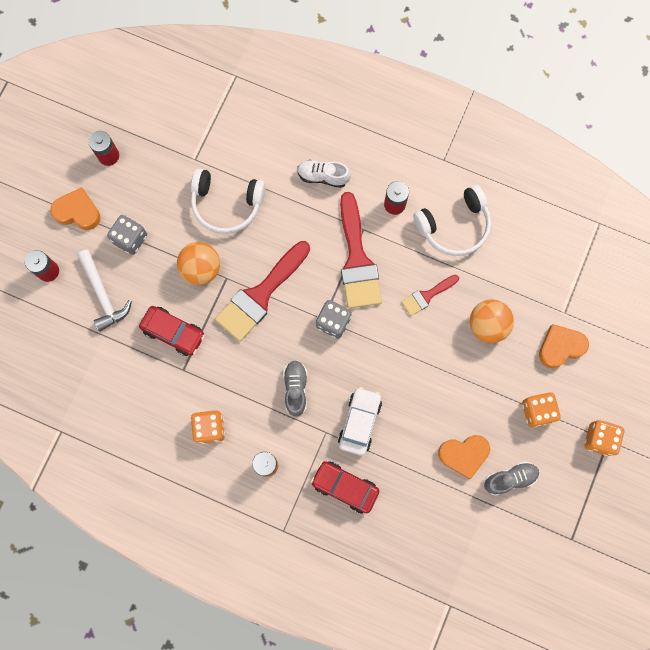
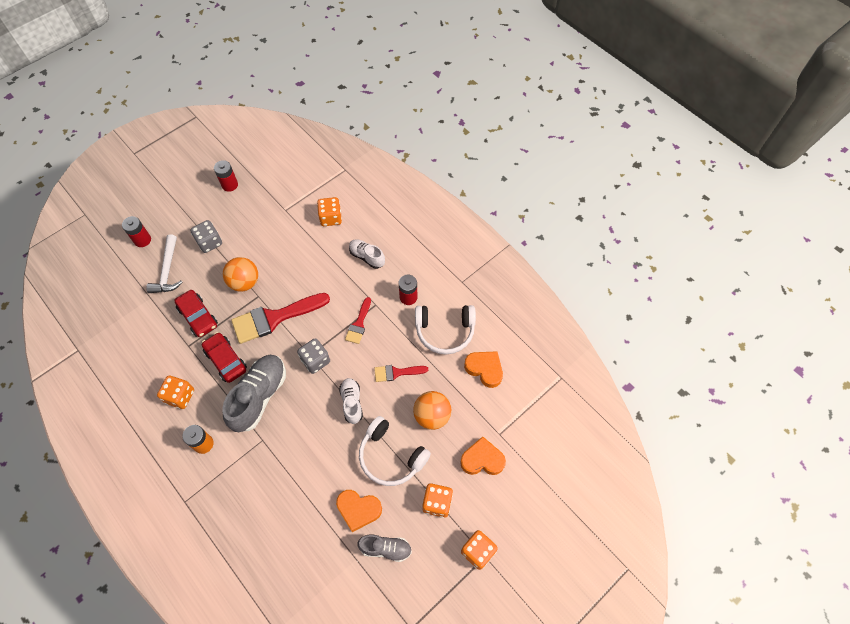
camera: 25 degrees right, 15 degrees down
(78, 212) = (187, 211): orange heart -> orange heart (484, 369)
(226, 204) = (288, 247): white headphones -> white headphones (391, 456)
(254, 146) = (331, 218): none -> orange dice
(295, 389) = (259, 396): grey shoe -> grey shoe, size x1.77
(345, 487) = (251, 490): red car -> red car (226, 360)
(357, 259) = (359, 324): red brush -> red brush, size x0.52
(359, 422) = (292, 444): white car -> none
(397, 350) = (352, 403): none -> white shoe

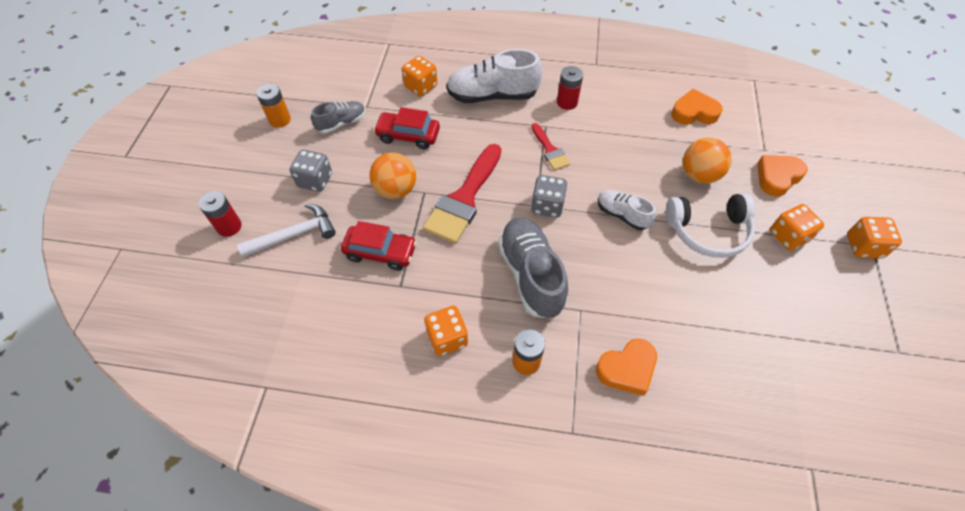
camera: 40 degrees left, 5 degrees down
(167, 270) = (294, 235): white hammer -> white hammer turned 75 degrees counterclockwise
(226, 360) = (458, 269): red car -> red car (408, 136)
(230, 185) = (280, 120): red battery -> orange battery
(358, 510) = (737, 295): orange heart -> orange heart (627, 369)
(367, 257) = (492, 95): white shoe -> white shoe, size x1.77
(385, 548) = (798, 307): grey shoe -> grey shoe (341, 123)
(396, 373) = (629, 164): red brush -> none
(445, 331) = (628, 107): white headphones -> none

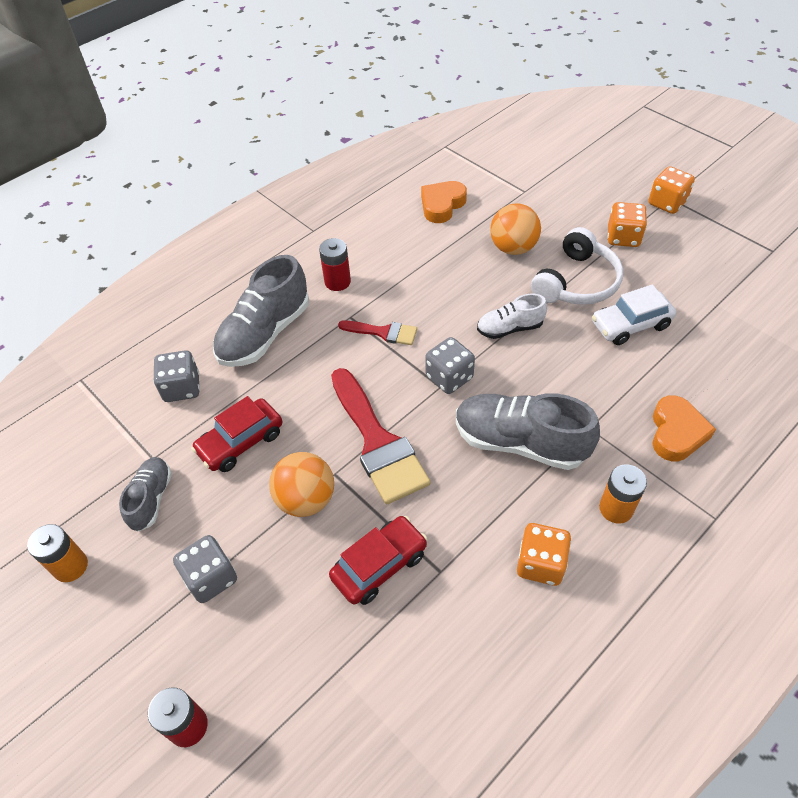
camera: 50 degrees left, 5 degrees down
(294, 235) = (273, 649): white hammer -> none
(421, 86) = (182, 388): orange dice -> grey dice
(492, 95) = (265, 333): white shoe -> grey shoe
(702, 287) = (630, 325): none -> white car
(777, 177) = (559, 203): orange heart -> none

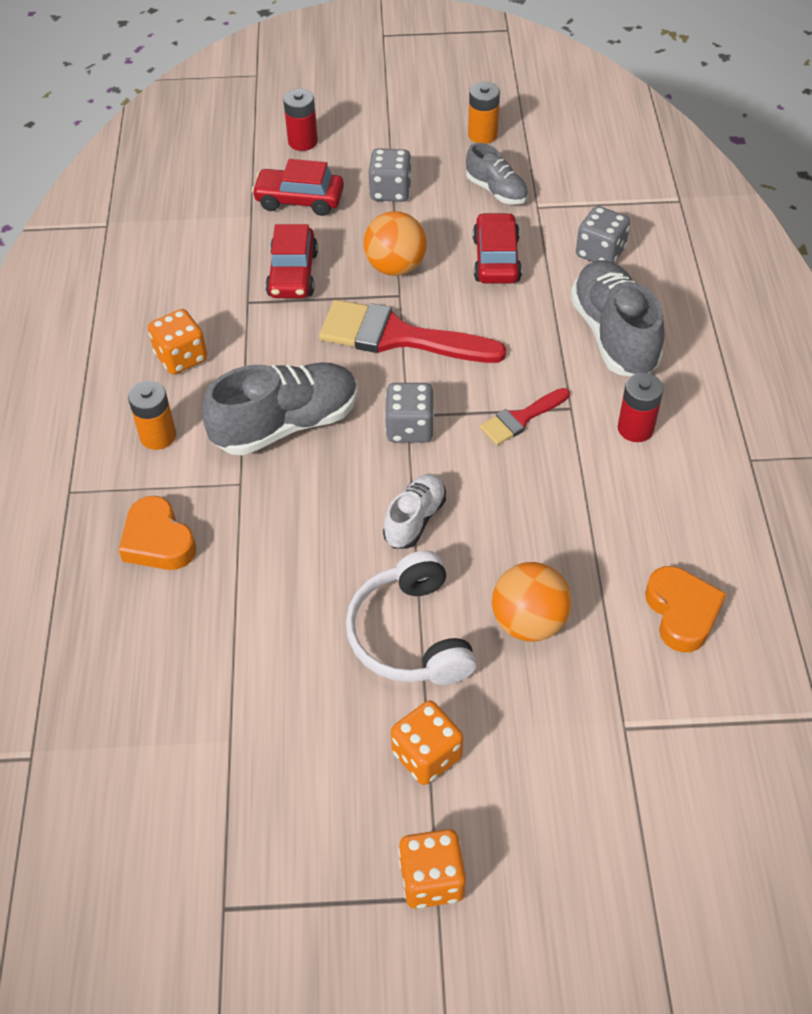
camera: 130 degrees right, 0 degrees up
(282, 645) = (299, 200): none -> red car
(630, 325) = (301, 626): white car -> none

